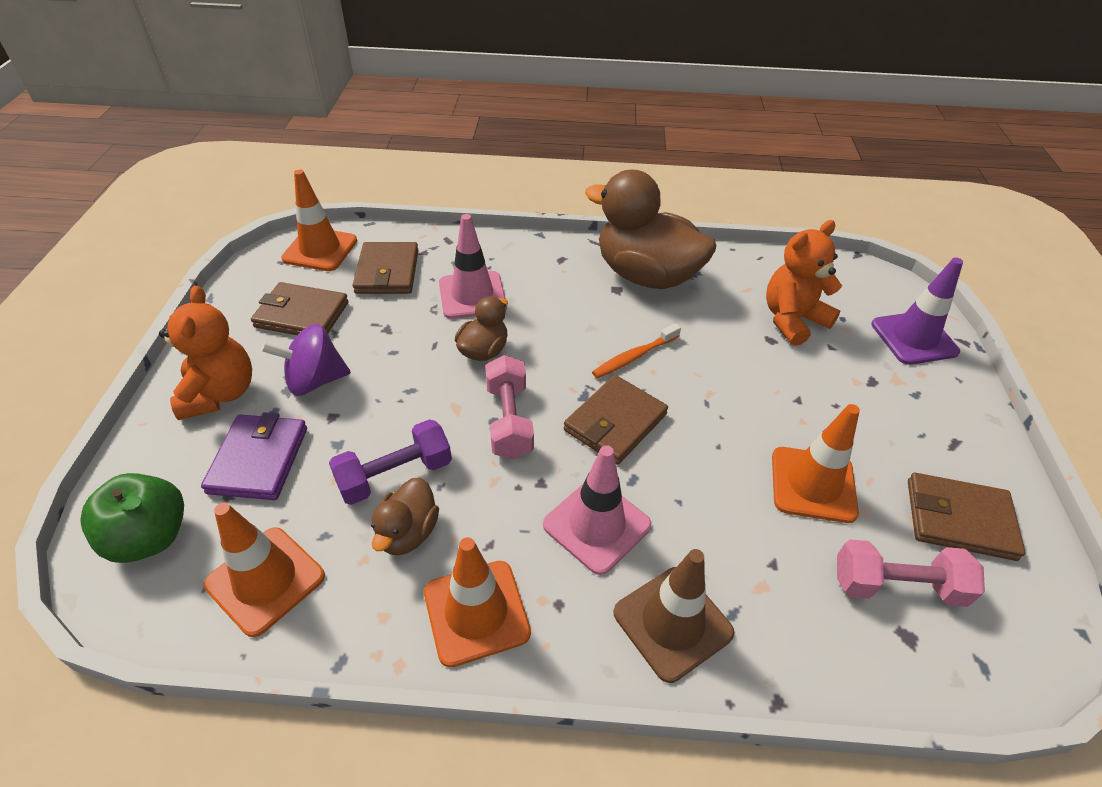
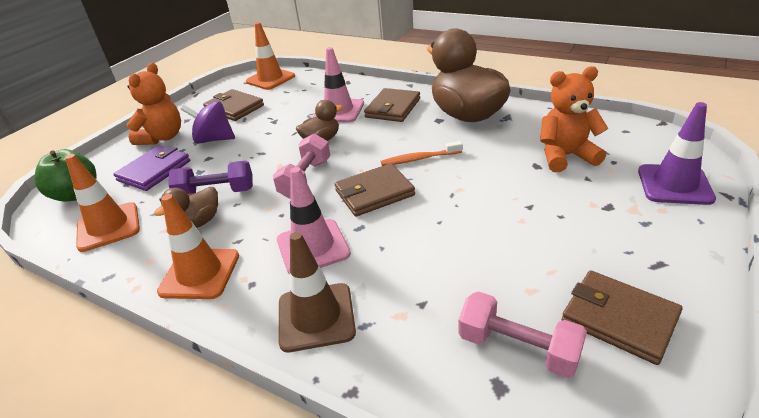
camera: 30 degrees right, 10 degrees down
(387, 272) = (298, 93): brown wallet -> brown wallet (393, 108)
(813, 484) = (497, 262): orange traffic cone -> none

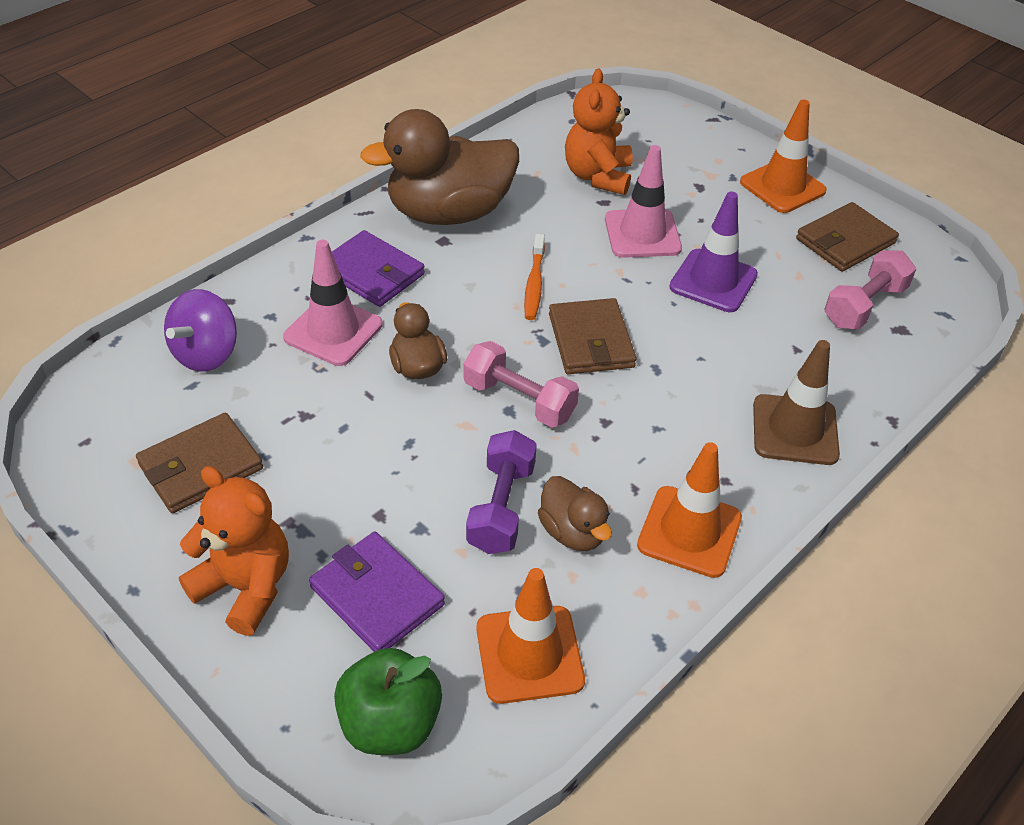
camera: 80 degrees left, 10 degrees up
(214, 139) = (315, 503): purple spinning top -> purple spinning top (206, 354)
(270, 79) = (107, 400): orange traffic cone -> orange traffic cone (782, 187)
(313, 247) = (677, 415): pink traffic cone -> pink traffic cone (642, 234)
(393, 108) = (372, 273): brown wallet -> purple wallet
(674, 185) = (684, 137): purple traffic cone -> purple traffic cone (713, 281)

